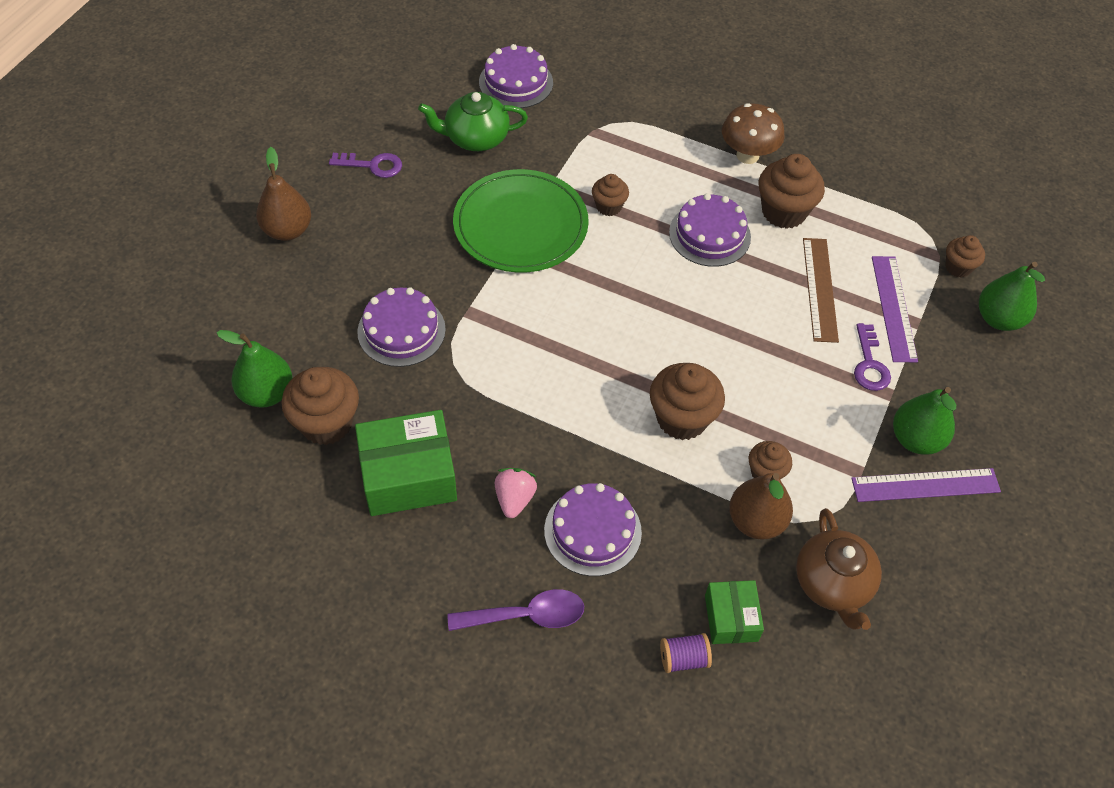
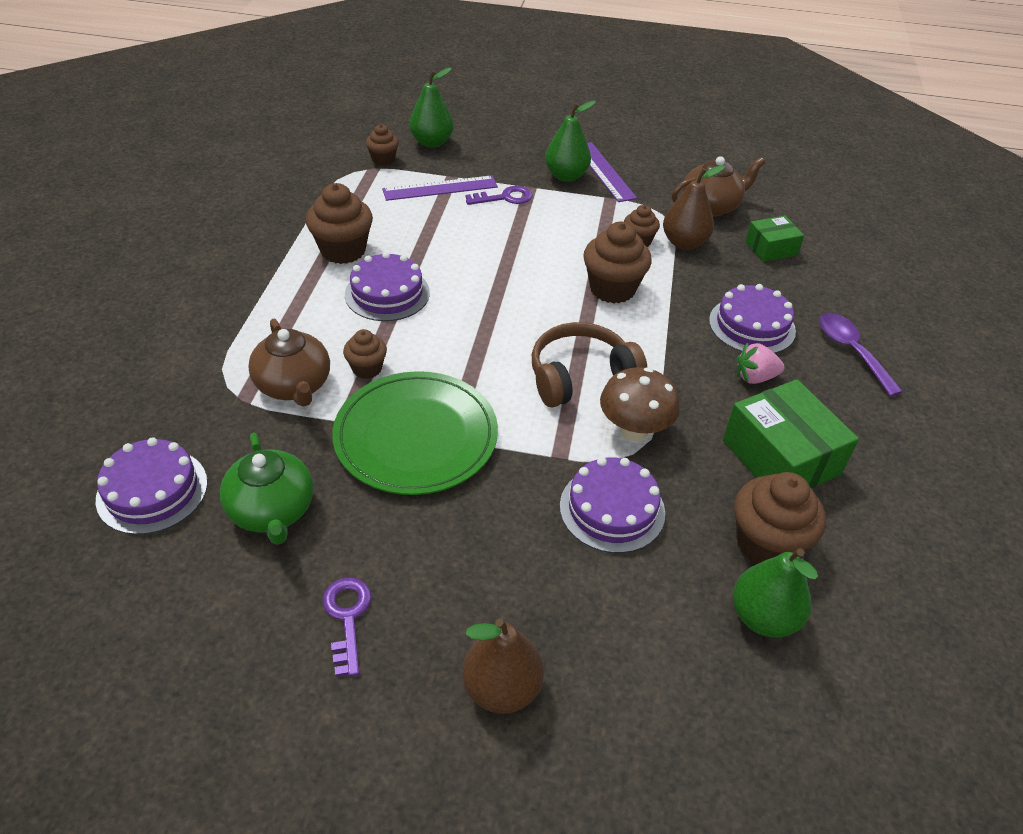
camera: 105 degrees left, 10 degrees down
(557, 353) = (580, 376): none -> brown headphones
(600, 160) = (294, 386): none -> brown teapot
(683, 659) = (819, 267): purple spool -> none
(747, 155) = (266, 278): brown mushroom -> brown mushroom (634, 430)
(819, 289) = (433, 225): brown ruler -> none

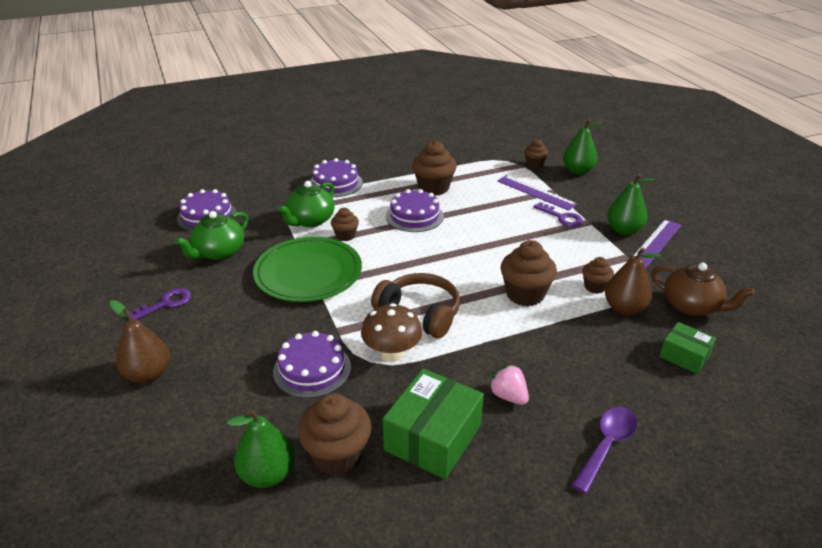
camera: 60 degrees right, 10 degrees down
(294, 386) = (310, 220): brown teapot -> green teapot
(752, 325) = (568, 375): purple cake -> purple cake (335, 183)

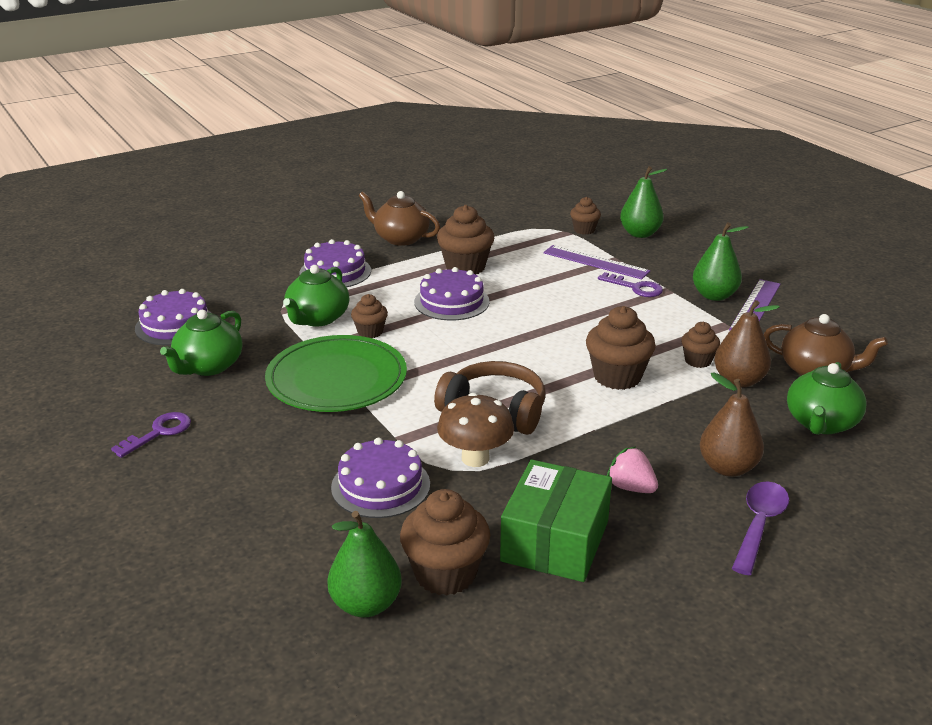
camera: 10 degrees left, 5 degrees down
(148, 374) = (168, 515): brown pear -> brown pear (728, 468)
(392, 160) = (400, 238): none -> brown teapot
(684, 356) = (821, 423): green box -> green teapot

